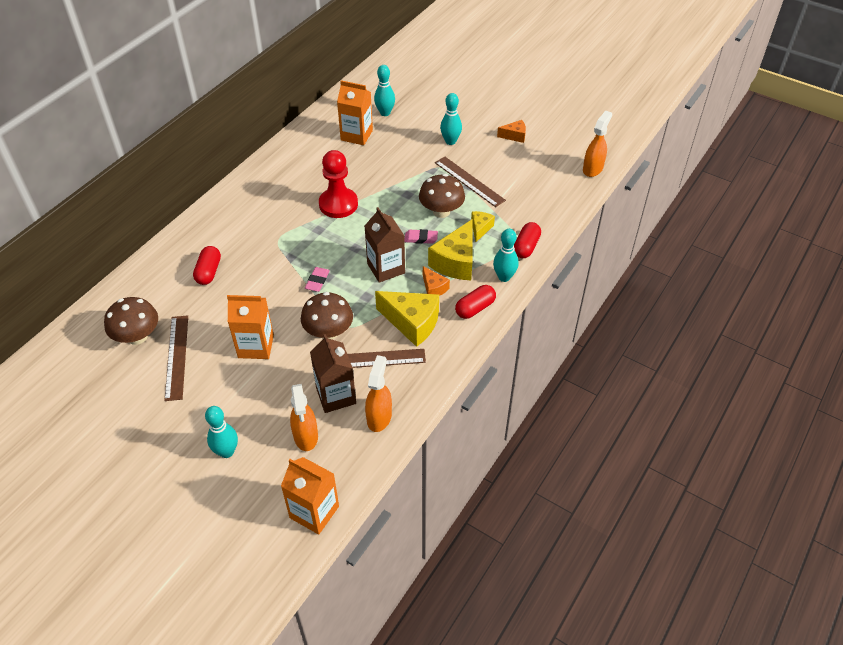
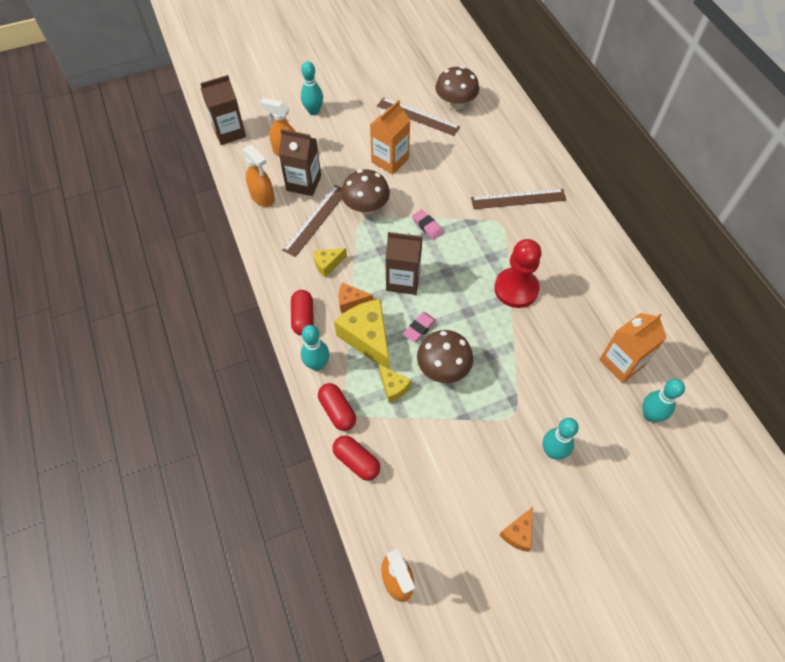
camera: 125 degrees right, 10 degrees up
(209, 272) = (493, 164): red capsule -> red capsule (356, 461)
(314, 512) = (229, 132): orange carton -> brown carton
(412, 323) = (327, 264): yellow cheese -> yellow cheese, size x0.53
(469, 181) = (470, 425): brown ruler -> brown ruler (518, 199)

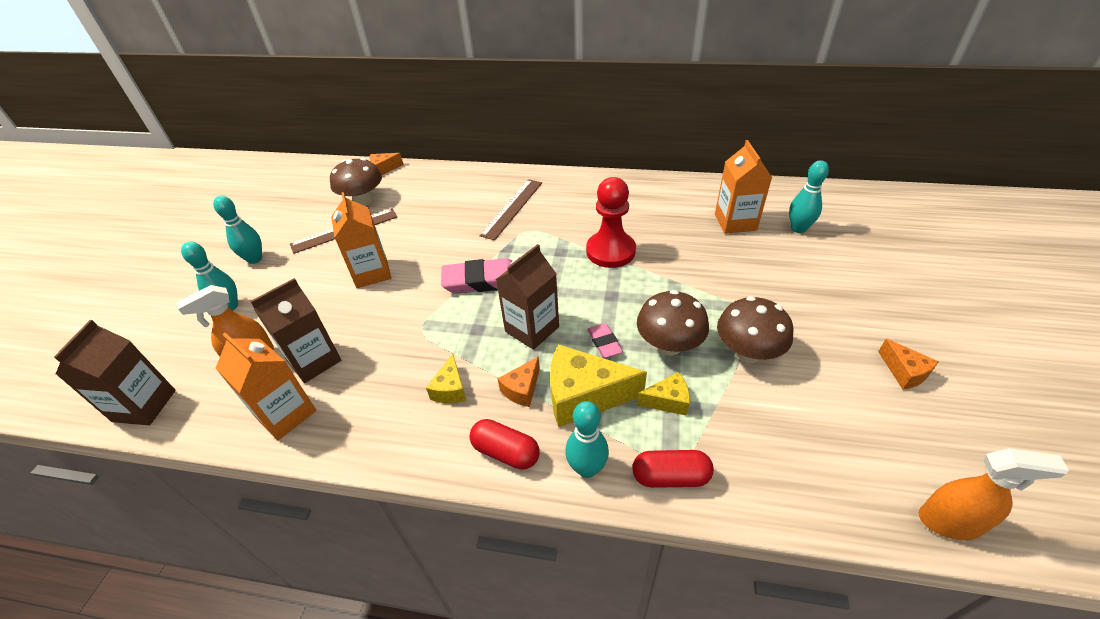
camera: 55 degrees left, 15 degrees down
(263, 197) = (286, 414): orange spray bottle -> orange carton
(316, 220) = (378, 372): brown ruler -> none
(356, 461) = (756, 489): red capsule -> none
(366, 207) = (409, 318): brown mushroom -> brown mushroom (747, 352)
(427, 226) = (482, 280): pink eraser -> pink eraser, size x1.84
(500, 89) = (384, 169): none -> orange cheese
(552, 451) = (812, 305): turquoise bowling pin -> turquoise bowling pin (255, 259)

